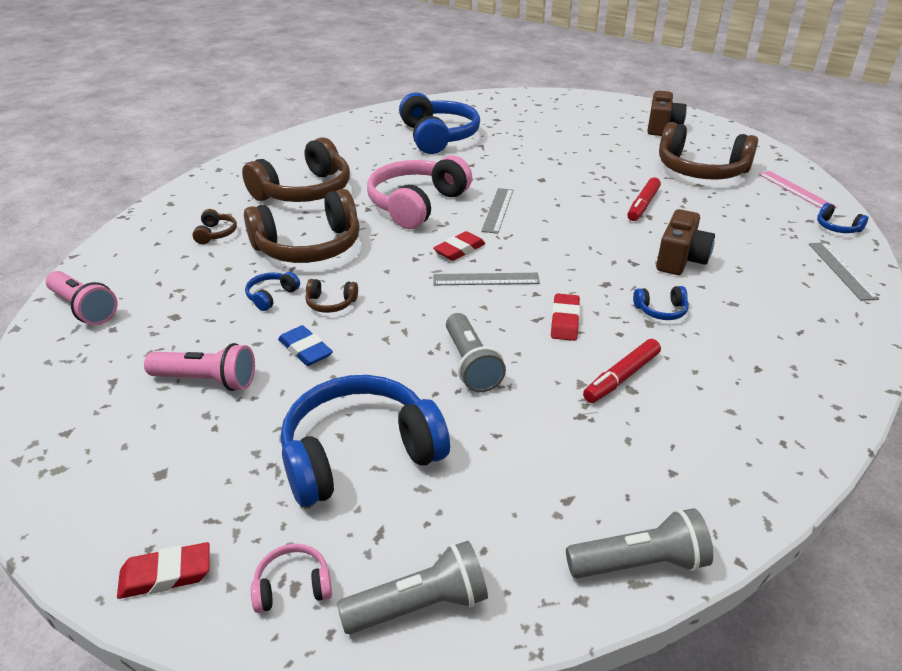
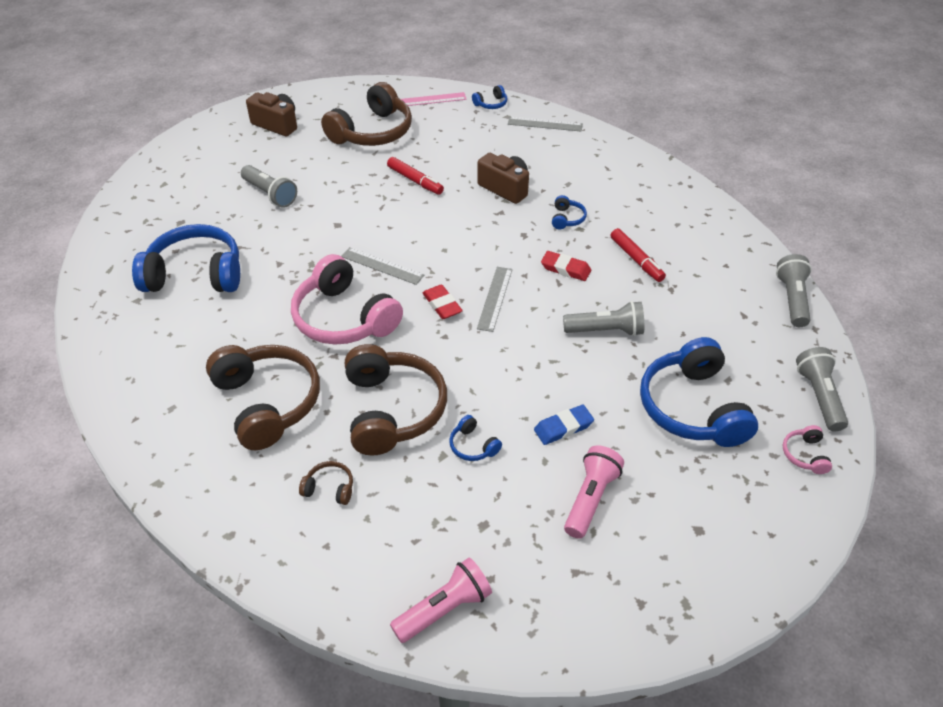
camera: 75 degrees left, 10 degrees up
(166, 575) = (794, 523): red eraser -> none
(331, 303) = (499, 403): brown headphones -> none
(560, 144) = (270, 194): none -> grey flashlight

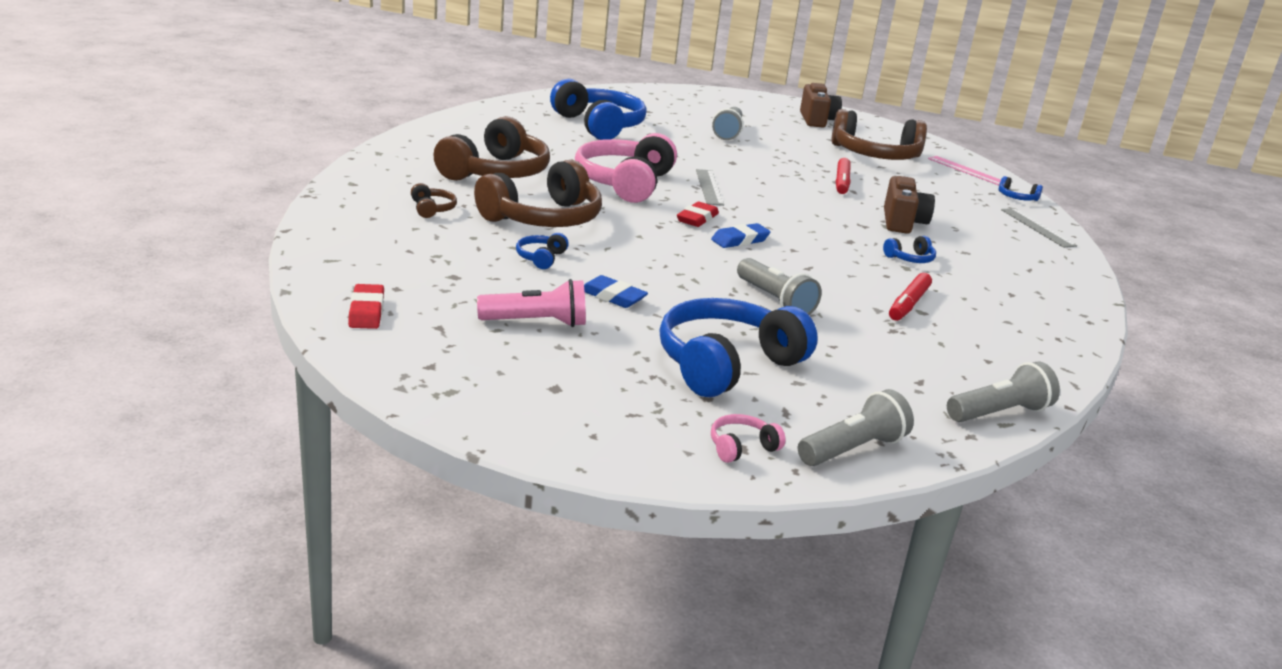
camera: 55 degrees right, 20 degrees down
(444, 609) = (347, 273): pink flashlight -> none
(495, 298) = (740, 240): grey ruler -> blue eraser
(565, 269) = (833, 268): red eraser -> red eraser (366, 311)

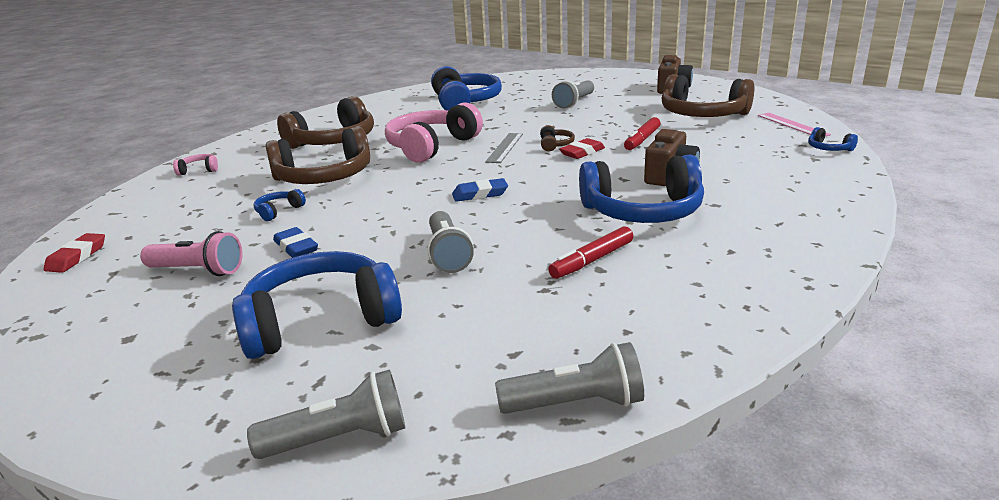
camera: 25 degrees right, 0 degrees up
(432, 209) = (245, 171): brown headphones -> brown headphones (555, 145)
(697, 218) = (461, 175): red eraser -> red eraser (582, 152)
(741, 447) = (220, 423): pink headphones -> pink headphones (199, 170)
(910, 259) = (643, 211): blue headphones -> blue headphones, size x2.40
(1037, 227) = (828, 178): grey ruler -> none

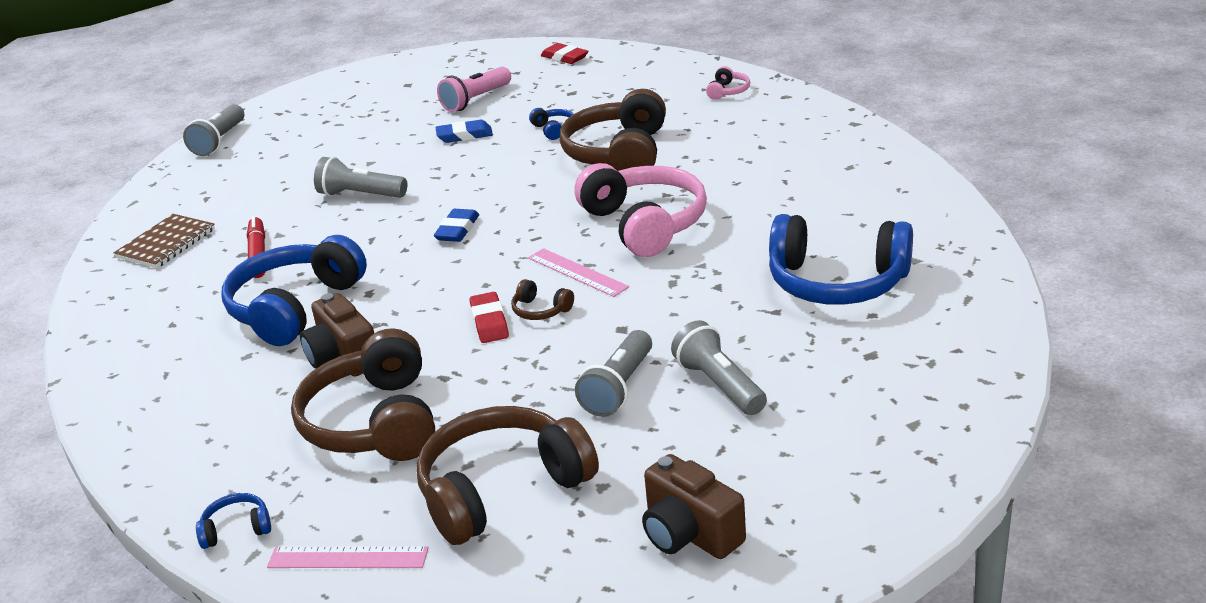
camera: 120 degrees right, 5 degrees up
(320, 321) = (338, 141): blue headphones -> none
(334, 141) = (745, 164): brown headphones -> brown headphones (374, 422)
(505, 147) = (577, 272): grey ruler -> pink ruler
(575, 404) = (139, 207): grey flashlight -> grey flashlight (618, 388)
(629, 326) = (166, 243): none -> brown notebook
(642, 139) = (473, 384): red marker -> none

